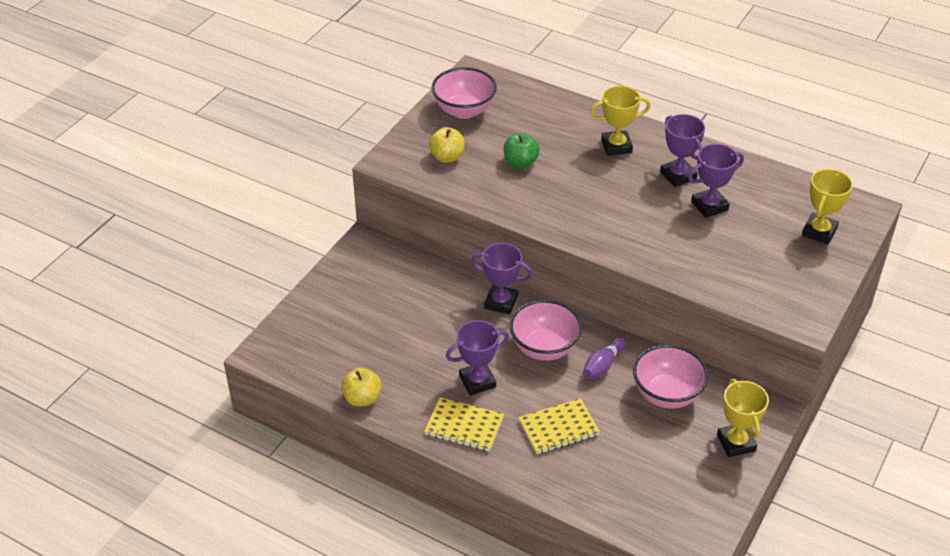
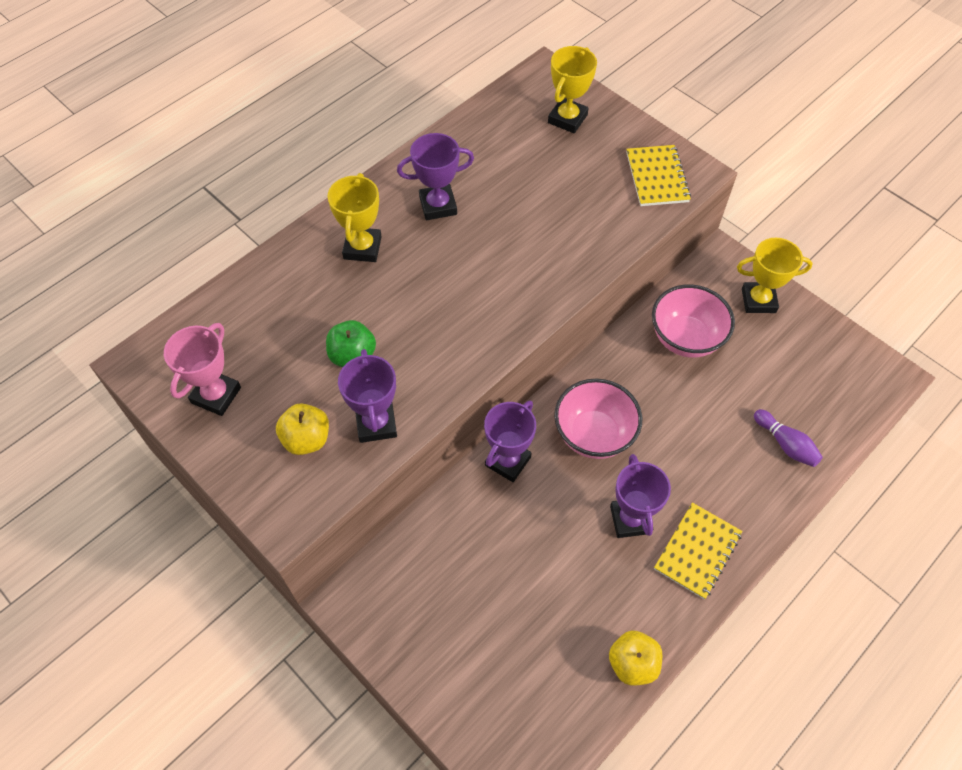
camera: 75 degrees left, 15 degrees up
(464, 111) = (216, 395): pink bowl -> pink trophy
(558, 428) = (715, 453): yellow notebook -> yellow notebook (657, 177)
(602, 365) = (631, 384): purple bowling pin -> purple bowling pin (785, 444)
(709, 206) = (499, 194): purple trophy -> purple trophy (376, 424)
(819, 232) = (567, 119): yellow trophy -> yellow trophy turned 75 degrees clockwise

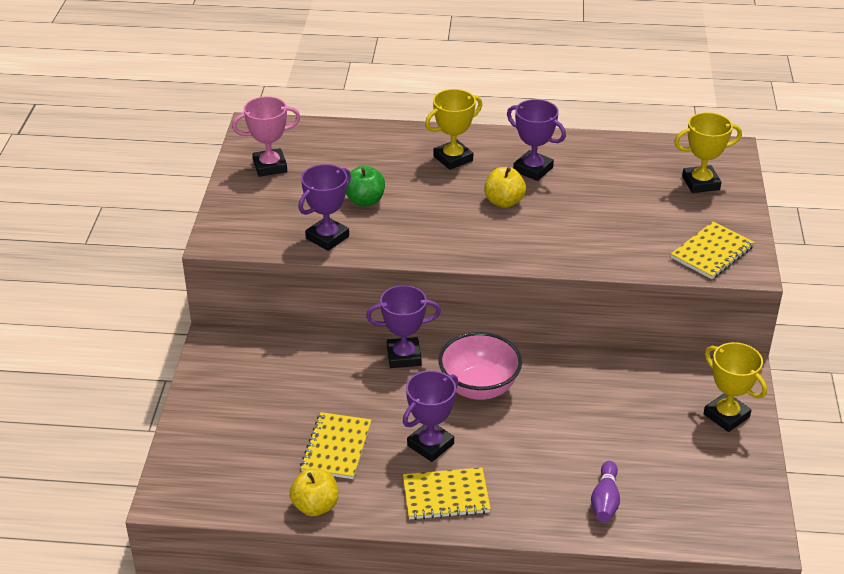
camera: 50 degrees right, 20 degrees down
(306, 439) = (282, 217): yellow apple -> yellow apple (504, 202)
(575, 595) = (336, 447): none -> yellow notebook
(685, 338) = (630, 392): pink bowl -> none

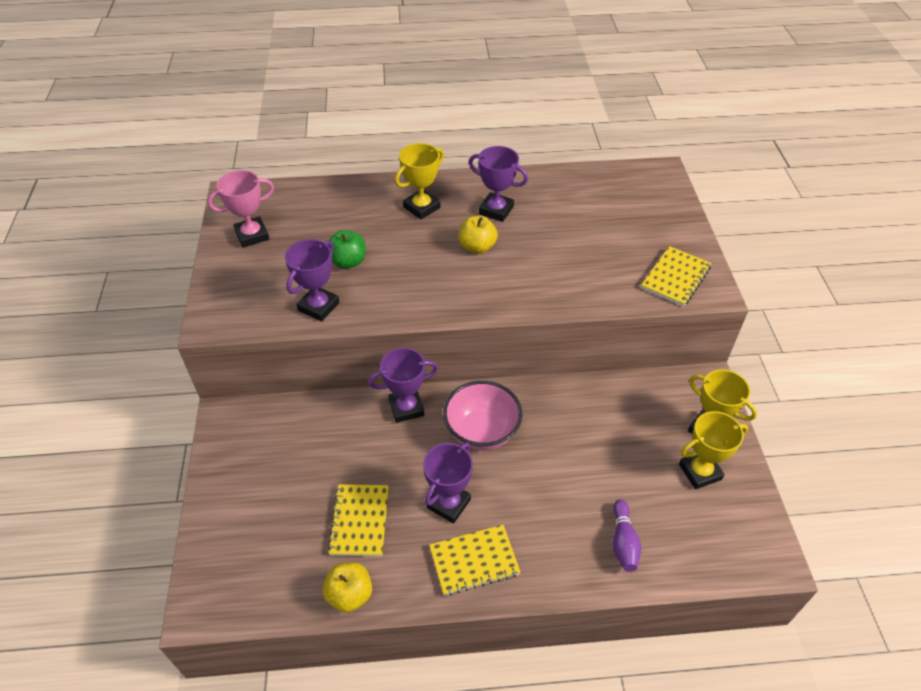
camera: 10 degrees left, 10 degrees up
(700, 183) = (646, 207): yellow trophy -> yellow trophy (700, 472)

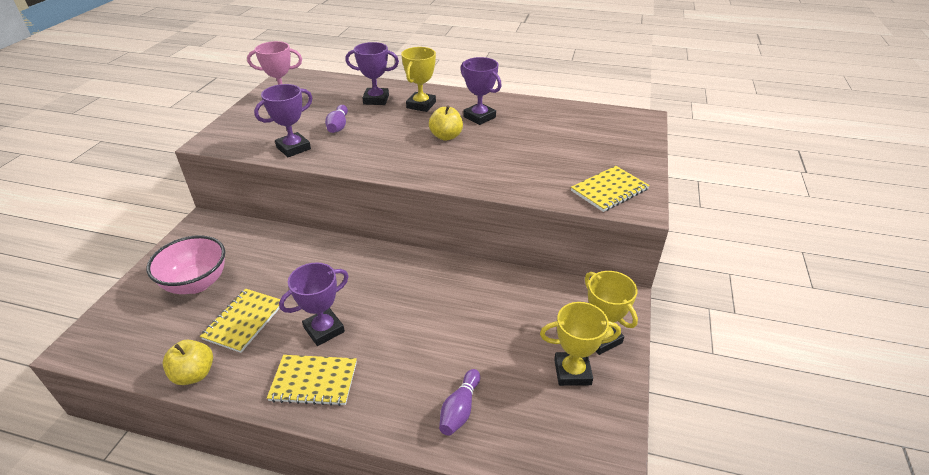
camera: 20 degrees right, 10 degrees down
(348, 262) = (338, 126): green apple -> purple bowling pin
(406, 408) = (340, 251): purple trophy -> purple trophy (376, 100)
(421, 207) = (421, 105): yellow trophy -> yellow trophy turned 45 degrees counterclockwise
(481, 432) = (388, 284): pink bowl -> pink bowl (196, 283)

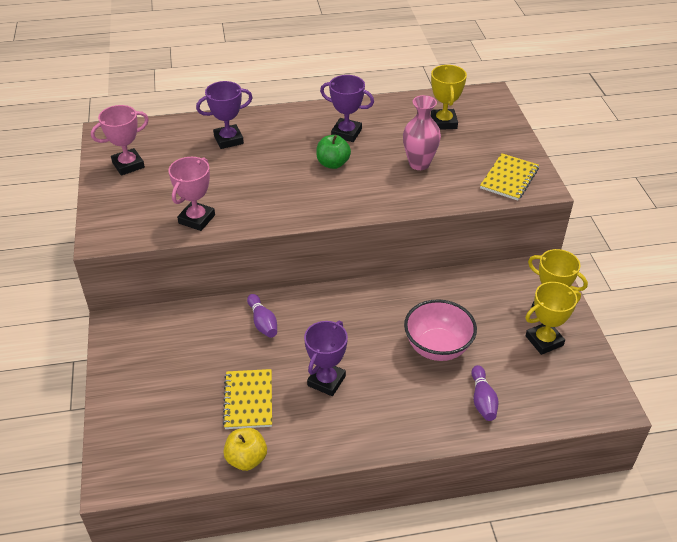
camera: 25 degrees left, 5 degrees up
(196, 283) = (170, 384): pink bowl -> pink bowl (437, 347)
(293, 148) = (196, 219): purple trophy -> pink trophy
(314, 381) = (354, 424): yellow notebook -> none
(338, 126) = (218, 182): purple bowling pin -> purple bowling pin (263, 322)
(421, 105) = (279, 134): yellow trophy -> yellow trophy (443, 122)
(446, 136) = (333, 164): yellow apple -> green apple
(526, 155) = (419, 164): none -> pink vase

